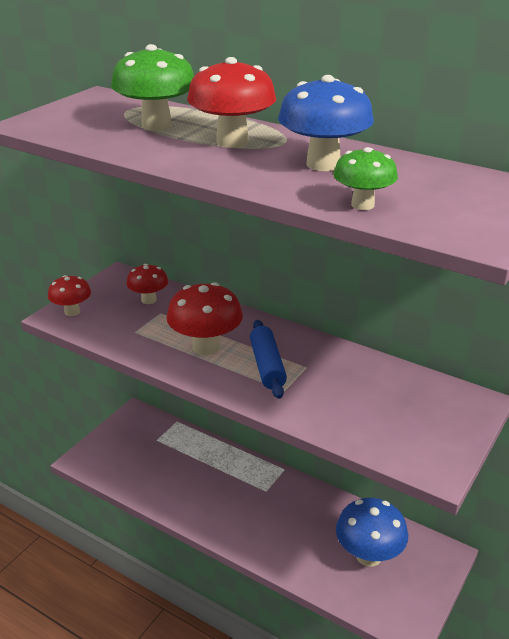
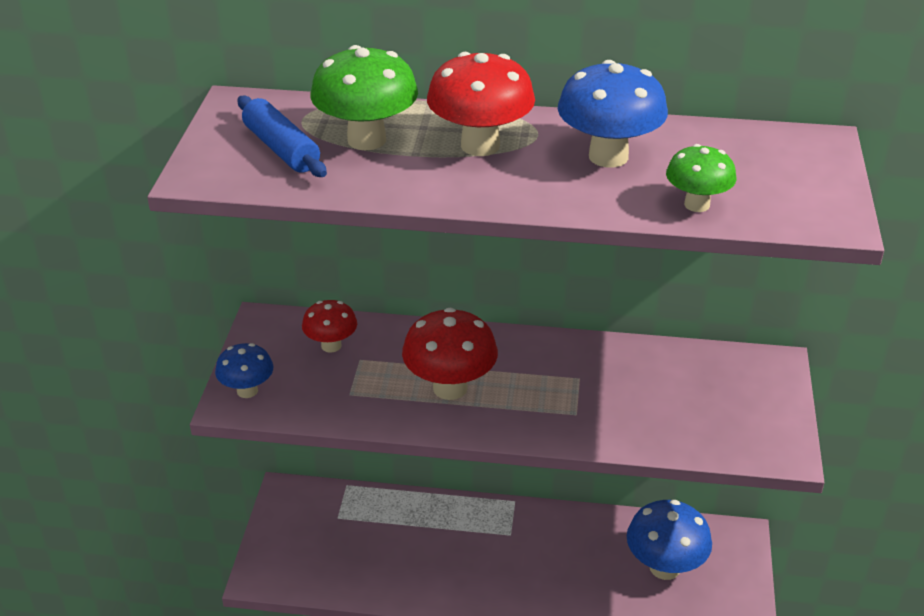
camera: 25 degrees left, 5 degrees up
(72, 312) = (247, 391): red mushroom -> blue mushroom
(267, 366) = (536, 390): blue rolling pin -> blue rolling pin (281, 149)

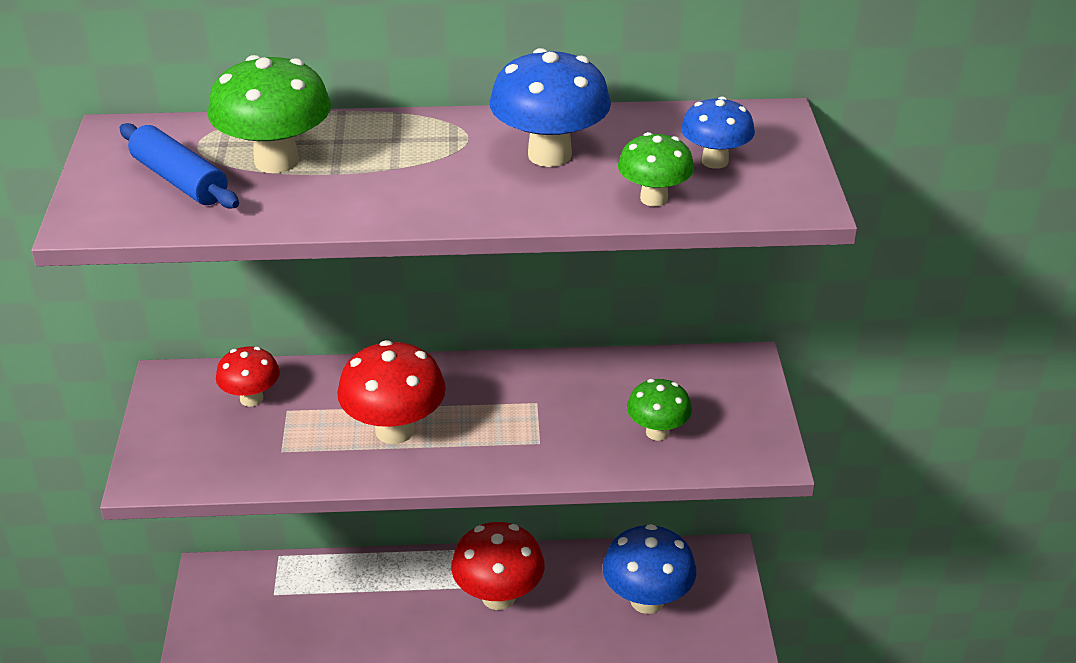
camera: 10 degrees left, 0 degrees up
(247, 391) = (162, 461): blue mushroom -> blue mushroom (715, 161)
(480, 146) = (406, 156): red mushroom -> red mushroom (498, 597)
(685, 417) = (657, 432): none -> green mushroom

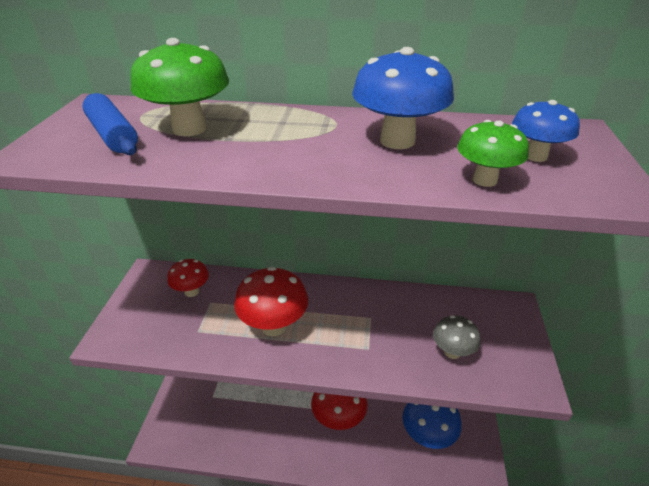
camera: 10 degrees right, 0 degrees up
(657, 432) = (452, 352): green mushroom -> grey mushroom

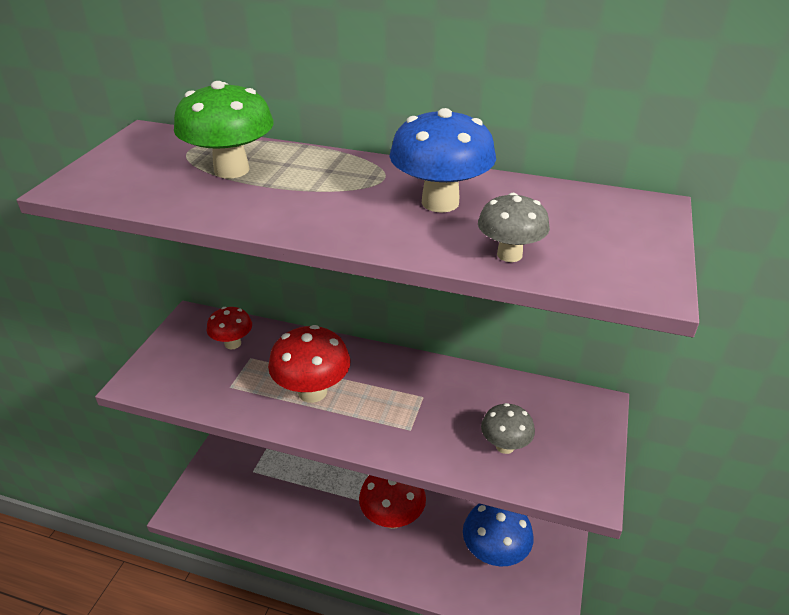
camera: 10 degrees right, 0 degrees up
(113, 135) = (155, 171): blue rolling pin -> none
(484, 180) = (509, 254): green mushroom -> grey mushroom
(535, 156) = (581, 233): blue mushroom -> none

